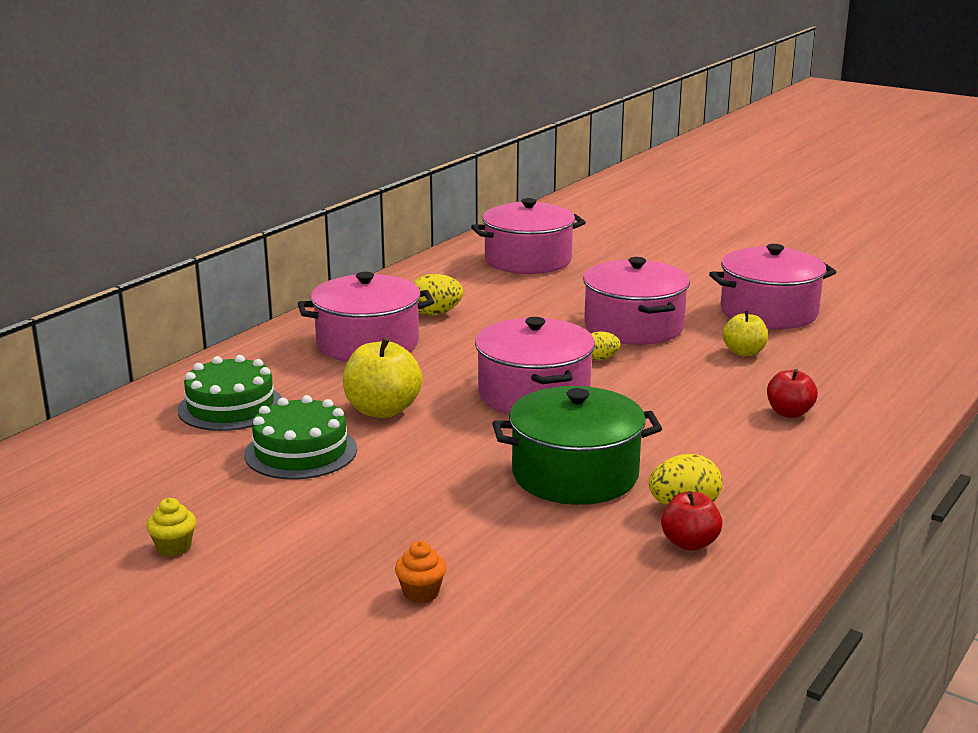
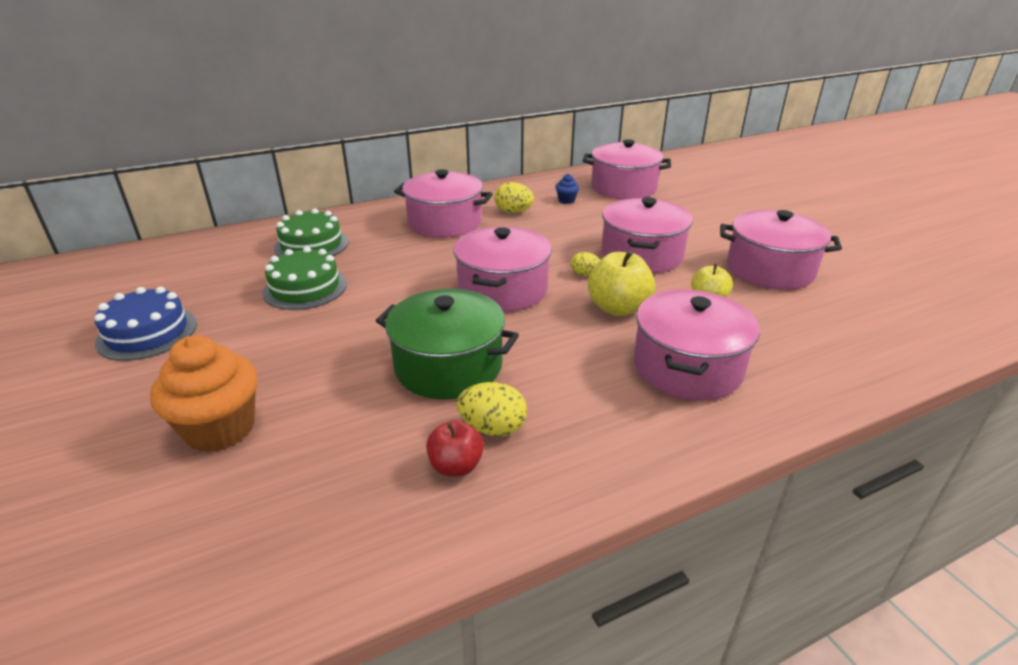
camera: 30 degrees right, 10 degrees up
(174, 547) = (147, 333): yellow cupcake -> blue cake
(382, 410) = (391, 273): yellow apple -> yellow apple (618, 308)
(421, 593) = (220, 429): orange cupcake -> orange cupcake, size x2.24
(480, 288) = (566, 200): none -> blue cupcake
(789, 413) = (687, 367): red apple -> pink pot

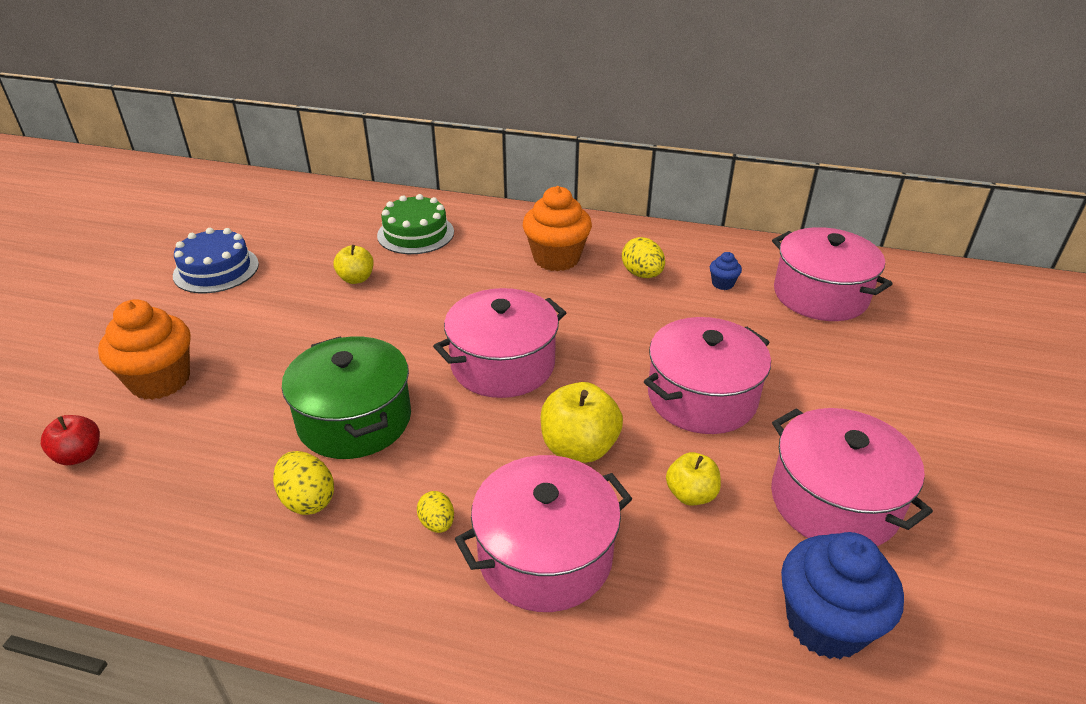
camera: 40 degrees right, 5 degrees up
(305, 288) = (356, 279): green cake -> yellow apple
(445, 223) = (556, 258): pink pot -> orange cupcake
(456, 466) = (242, 514): red apple -> red apple (79, 455)
(585, 274) = (605, 389): yellow egg -> yellow egg (437, 523)
(846, 319) = (825, 624): none -> blue cupcake

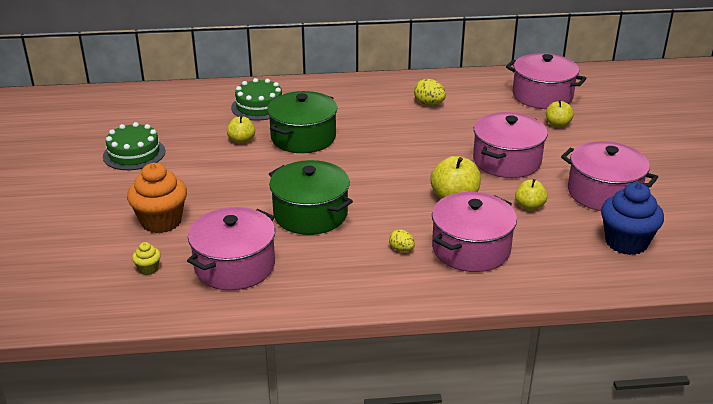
camera: 20 degrees left, 5 degrees down
(79, 455) = (148, 269): red apple -> yellow cupcake
(216, 270) = (134, 154): blue cake -> green cake
(307, 500) = (317, 256): yellow egg -> none
(436, 291) = (303, 137): none -> green pot
(503, 364) = (379, 168): pink pot -> pink pot (234, 266)
(556, 258) = (367, 104): orange cupcake -> none
(722, 284) = (481, 100): blue cupcake -> none
(819, 350) = (557, 124): none -> yellow apple

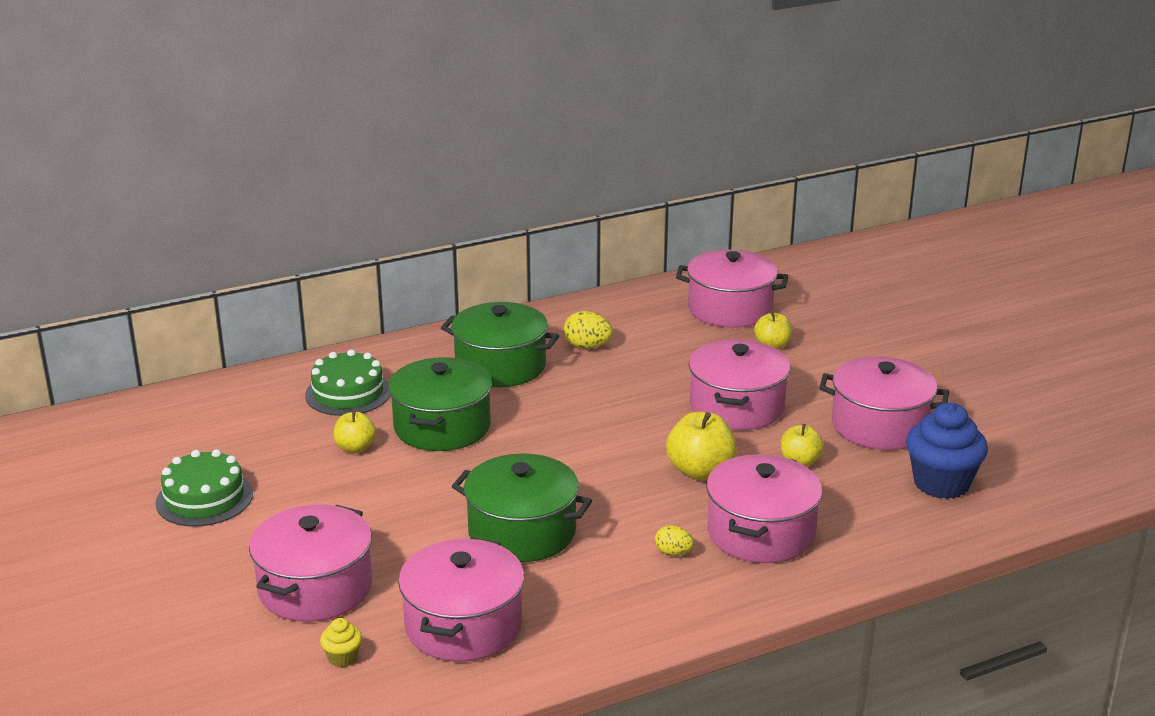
camera: 20 degrees left, 5 degrees down
(161, 221) = (315, 588): orange cupcake -> pink pot
(364, 106) = (500, 366): none -> green pot

